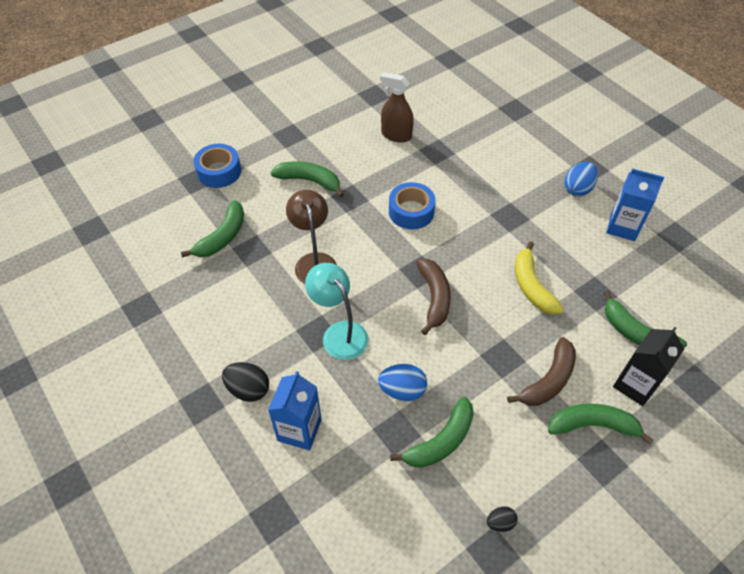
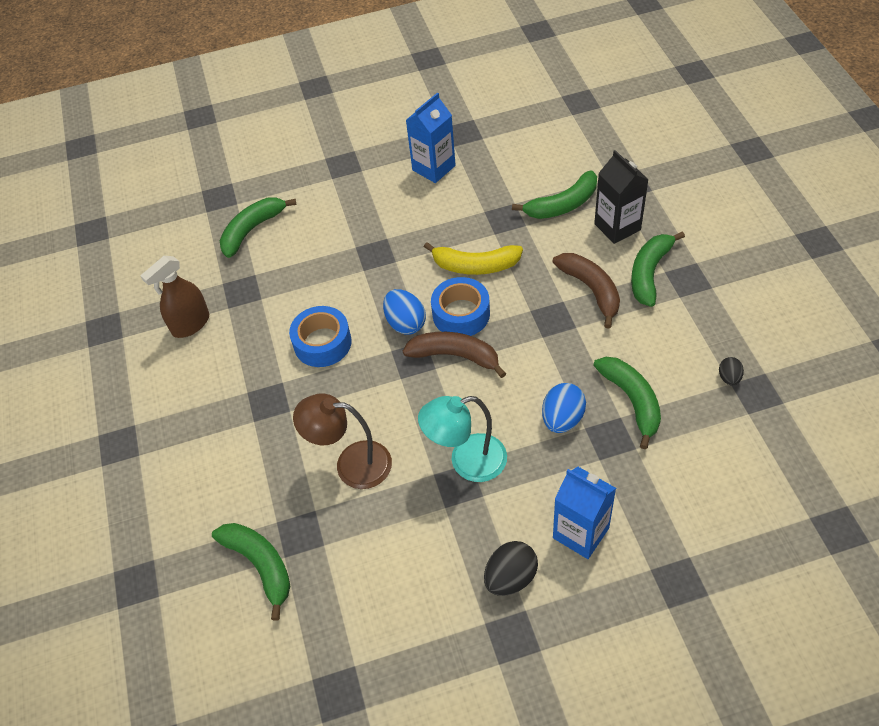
camera: 65 degrees left, 0 degrees up
(219, 172) = (137, 548): blue tape -> blue tape (461, 314)
(309, 181) = (215, 439): green banana -> green banana (252, 230)
(577, 189) = (366, 184): blue egg -> blue egg (405, 323)

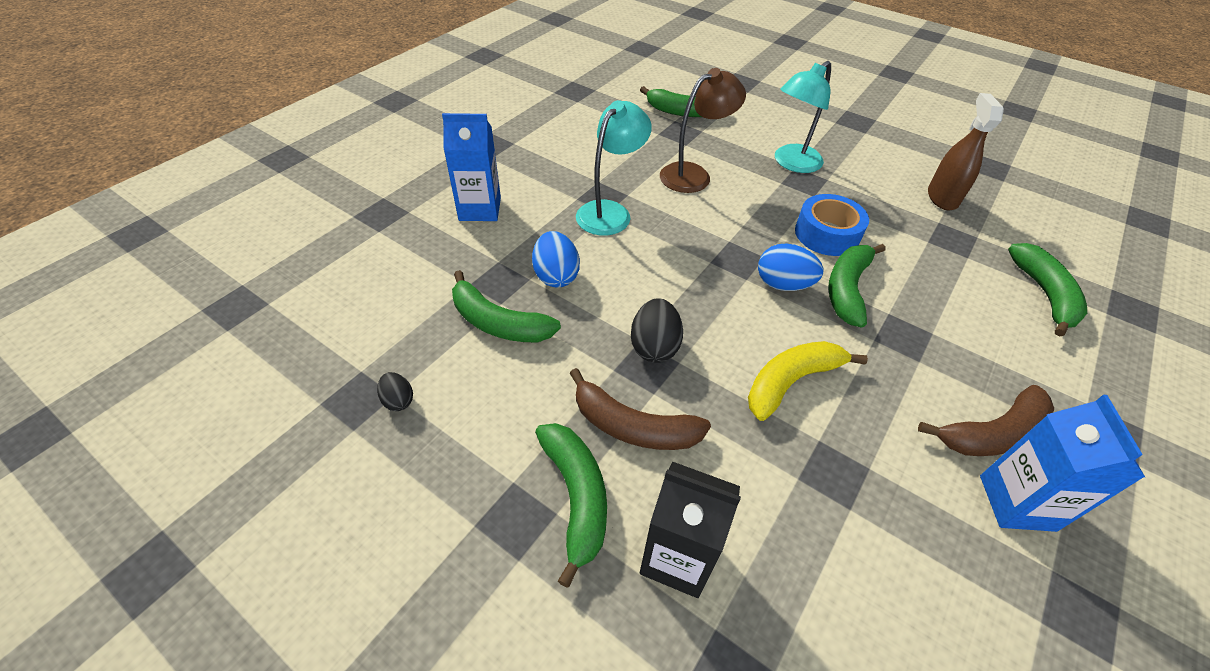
camera: 135 degrees right, 5 degrees down
(252, 426) = (791, 163): none -> turquoise lamp
(455, 356) = (704, 280): brown banana -> brown banana (992, 433)
(461, 314) = (743, 320): blue tape -> none
(510, 577) = (515, 167): black egg -> black egg (654, 346)
(562, 205) = (787, 550): green banana -> green banana (847, 289)

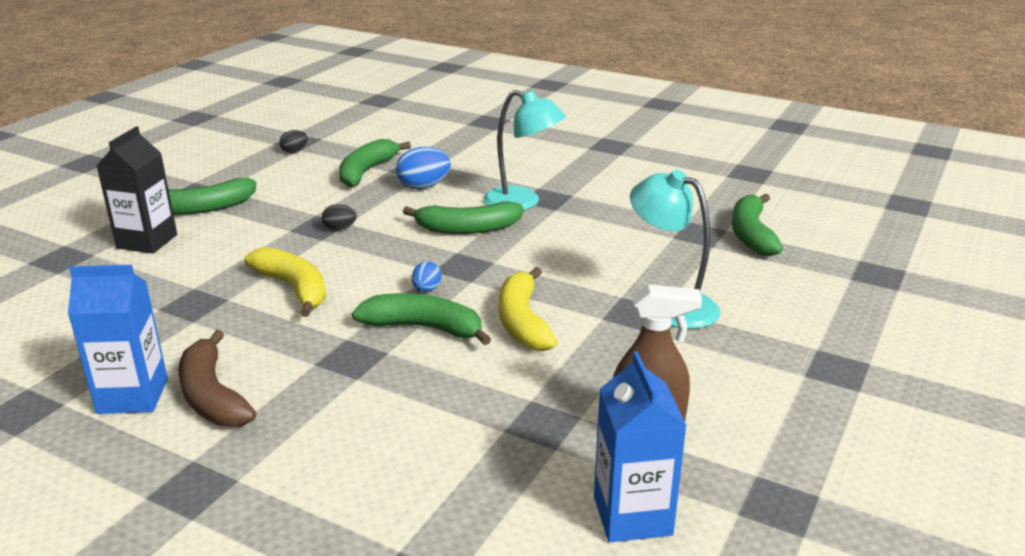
camera: 85 degrees right, 20 degrees down
(480, 209) = (506, 152): blue carton -> blue carton (632, 515)
(633, 426) = (258, 223): brown banana -> none
(654, 346) = (340, 228): black egg -> black egg, size x0.57
(694, 174) = (610, 242): brown lamp -> none
(783, 284) = (426, 290): blue egg -> blue egg, size x0.57
(827, 234) = (522, 321): blue tape -> yellow banana
(1044, 294) = (433, 489): green banana -> green banana (467, 229)

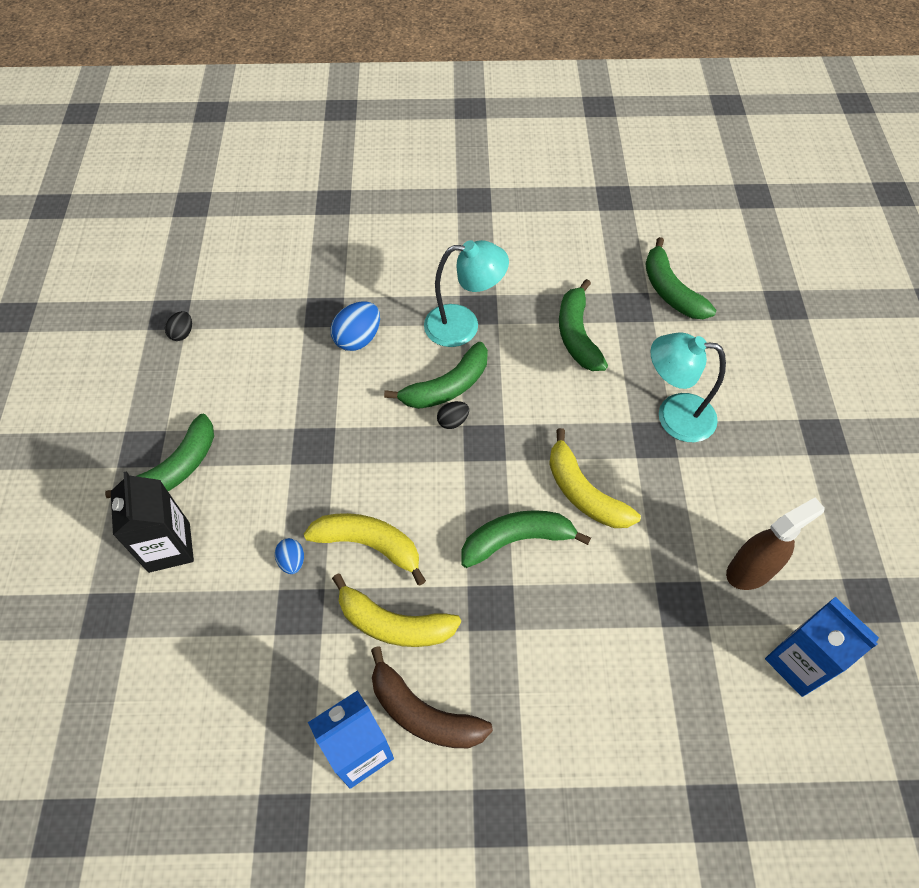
camera: 30 degrees left, 30 degrees up
(256, 337) = (393, 624): none -> yellow banana
(340, 228) = (335, 439): black egg -> black egg (453, 421)
(366, 171) = (284, 337): green banana -> green banana (577, 335)
(426, 290) = (480, 489): blue egg -> blue egg (292, 561)

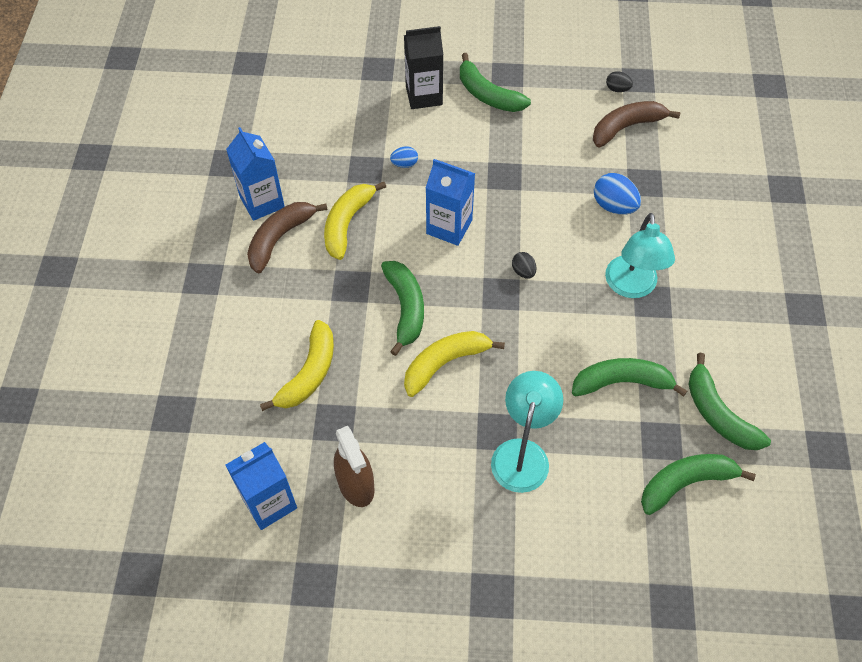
camera: 95 degrees right, 0 degrees up
(243, 326) = (626, 127): none -> brown banana
(369, 544) = (412, 210): yellow banana -> yellow banana (309, 373)
(394, 501) = (449, 227): none -> blue carton
(447, 387) = (560, 269): green banana -> green banana (718, 414)

